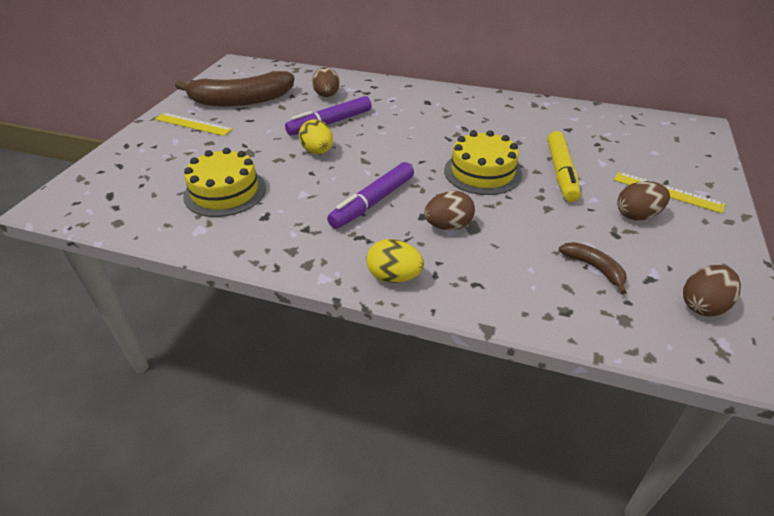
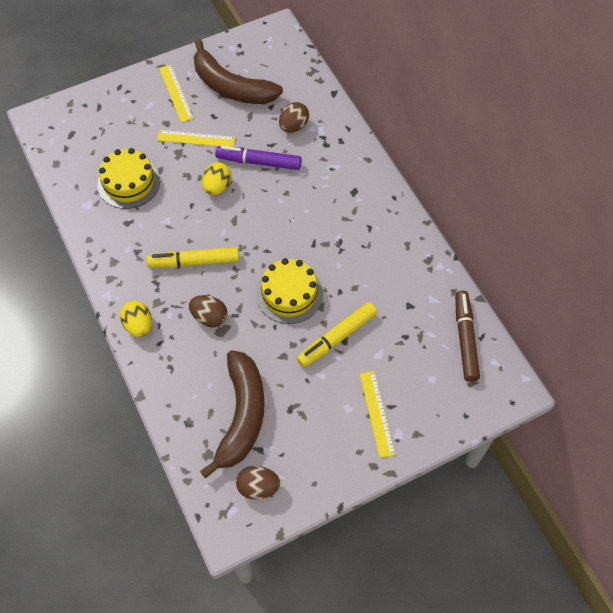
camera: 45 degrees right, 20 degrees up
(253, 137) = (196, 139): none -> yellow ruler
(372, 202) = (194, 261): purple marker -> yellow marker
(594, 268) = (242, 416): brown banana -> brown banana, size x2.26
(629, 123) = (465, 339): none -> brown marker
(637, 215) = (325, 410): brown egg -> none

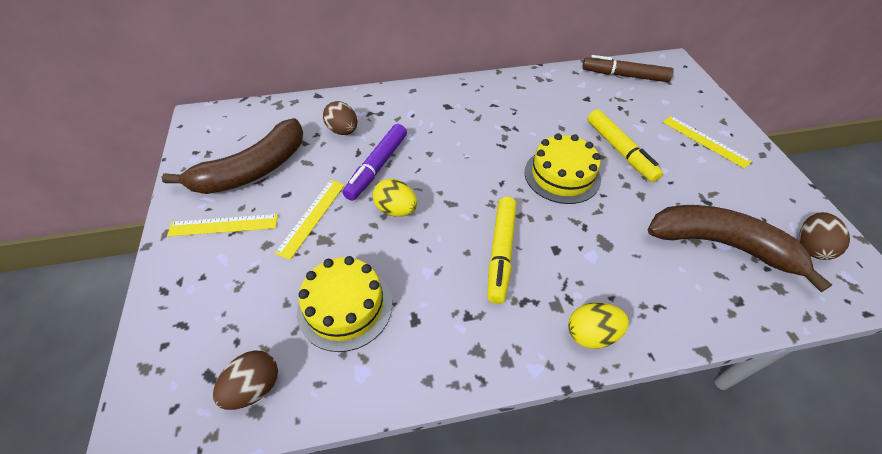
camera: 75 degrees left, 10 degrees down
(209, 317) = (585, 251): brown egg -> brown egg (254, 388)
(376, 413) = (705, 141): yellow ruler -> yellow ruler turned 45 degrees clockwise

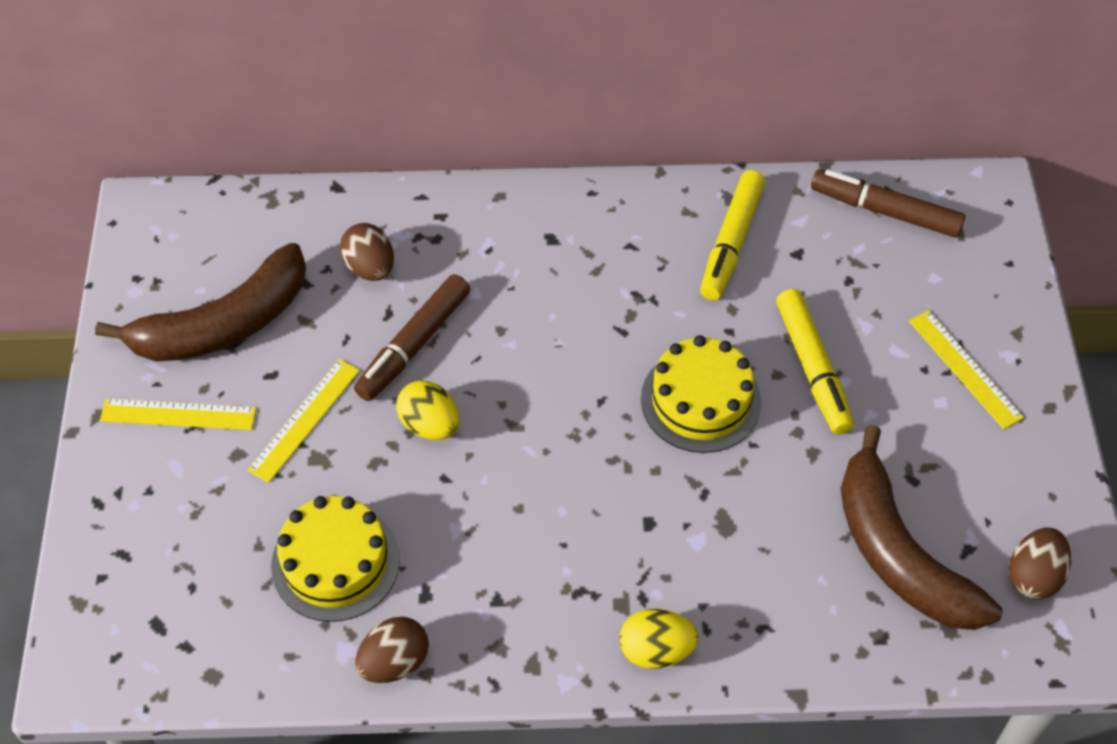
camera: 10 degrees right, 5 degrees up
(254, 388) = (211, 648): brown egg -> brown egg (394, 662)
(377, 167) = (413, 344): purple marker -> brown marker
(500, 253) = (567, 516): yellow marker -> yellow marker (730, 242)
(721, 245) = (898, 552): brown banana -> brown banana turned 150 degrees counterclockwise

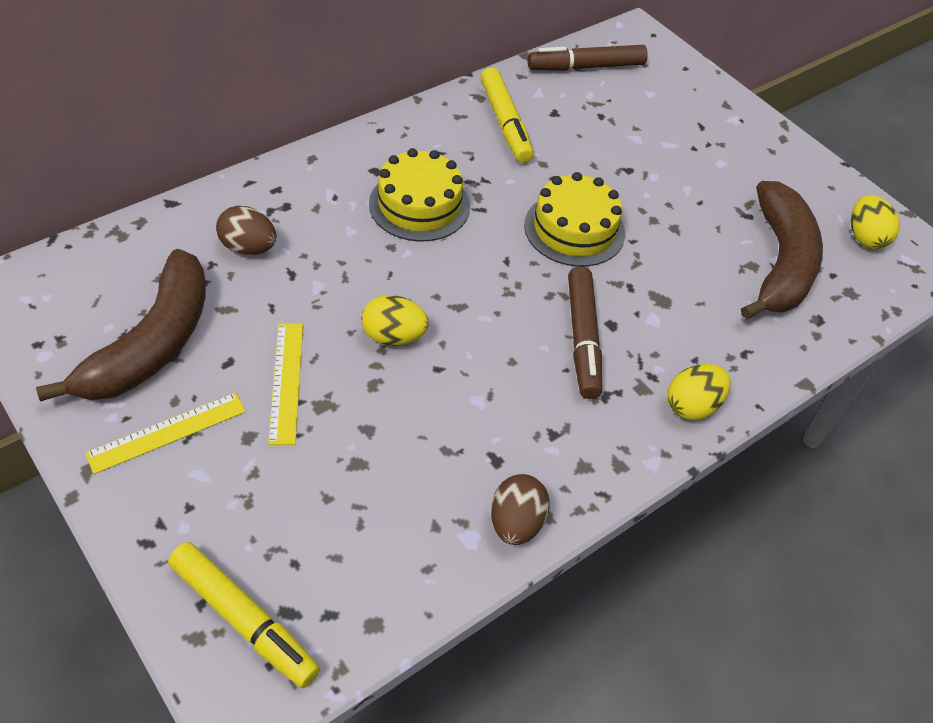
camera: 40 degrees left, 5 degrees down
(335, 562) = (404, 475): yellow cake -> yellow cake (419, 205)
(413, 344) = (331, 286): brown marker -> brown marker (582, 339)
(812, 368) = (627, 177): yellow marker -> yellow marker (244, 620)
(898, 552) = (780, 263): brown banana -> brown banana turned 105 degrees counterclockwise
(964, 368) = (716, 137): yellow ruler -> none
(1033, 575) = (865, 237): brown egg -> yellow egg

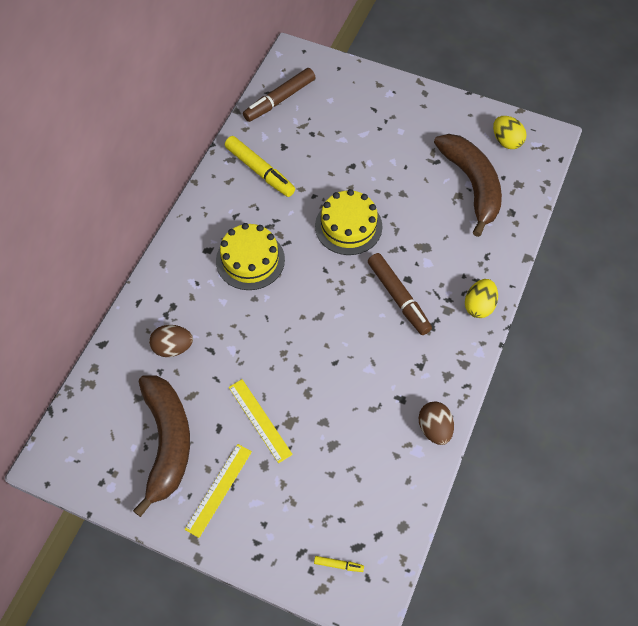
camera: 25 degrees left, 10 degrees up
(244, 620) = (338, 565): yellow marker -> yellow marker, size x0.44
(393, 336) = (297, 357): yellow egg -> none

